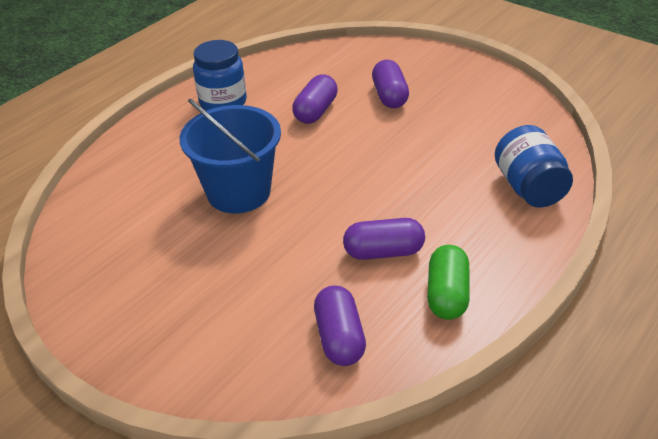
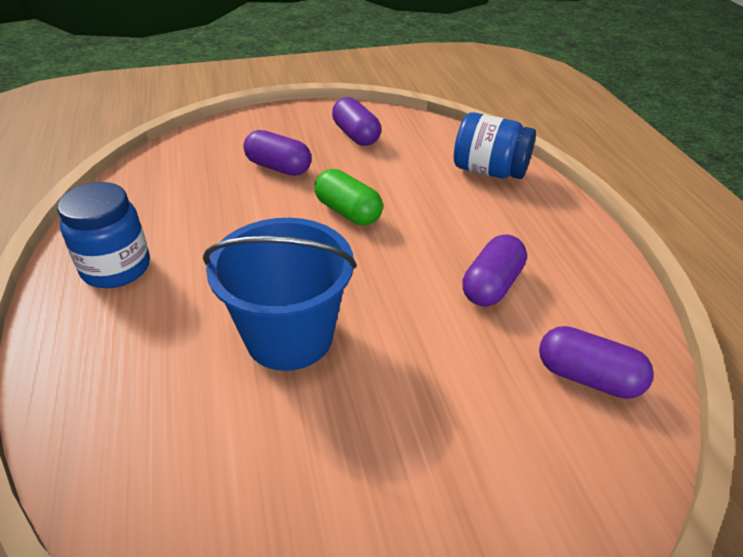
camera: 55 degrees left, 0 degrees up
(316, 111) = (234, 217): purple capsule -> purple capsule (356, 135)
(447, 294) = (581, 279): green capsule -> green capsule (348, 212)

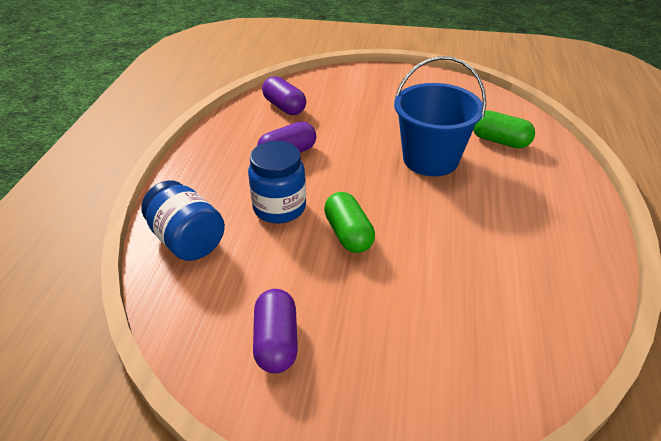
camera: 155 degrees left, 0 degrees up
(116, 268) = (555, 235): blue jar -> blue jar (279, 208)
(176, 417) = (500, 141): none -> green capsule
(278, 167) = (392, 313): purple capsule -> none

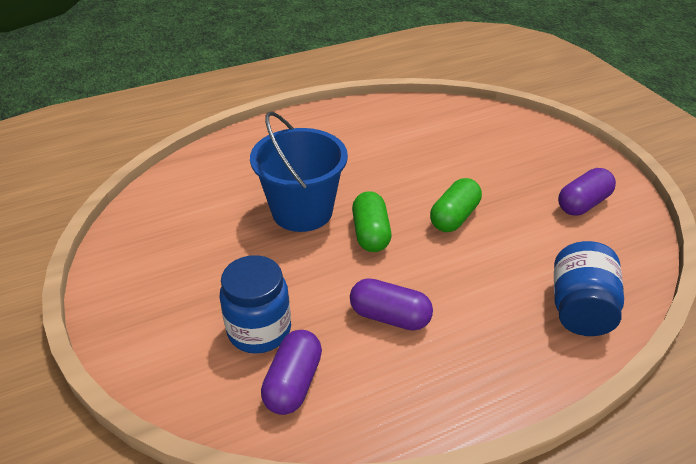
camera: 125 degrees left, 0 degrees up
(279, 208) = (473, 273): blue jar -> blue jar (259, 330)
(500, 141) = (231, 181): green capsule -> green capsule (370, 233)

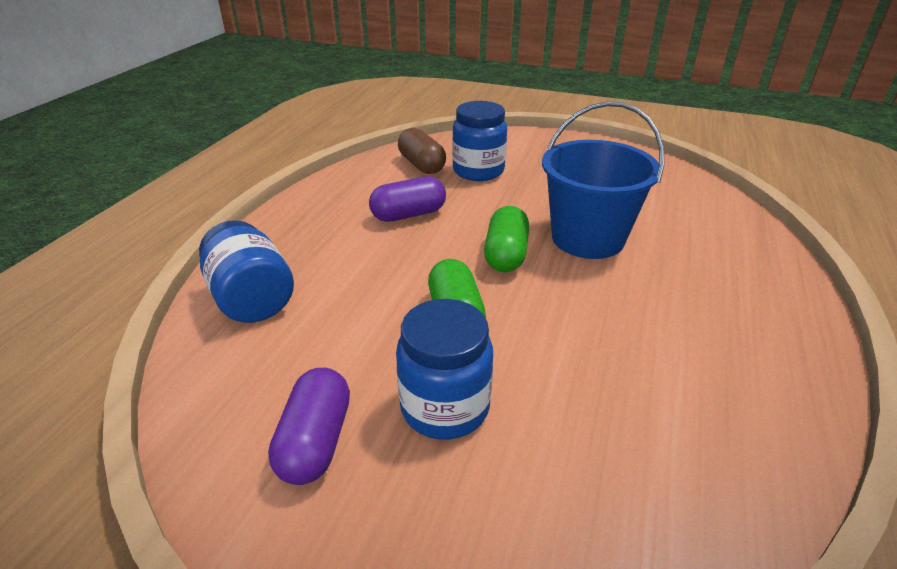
camera: 135 degrees right, 5 degrees down
(293, 383) = (421, 165): purple capsule -> brown capsule
(370, 233) = (506, 254): green capsule -> green capsule turned 60 degrees clockwise
(509, 183) = (445, 407): none -> blue jar

